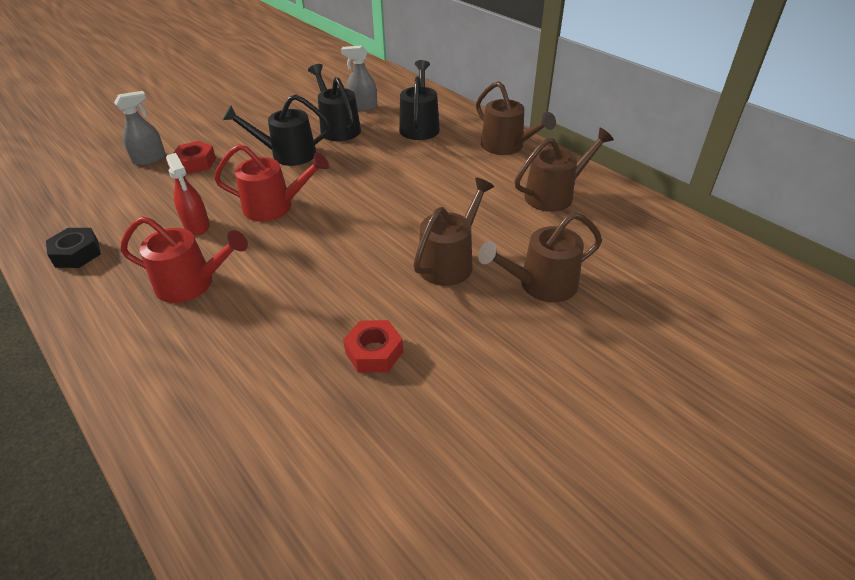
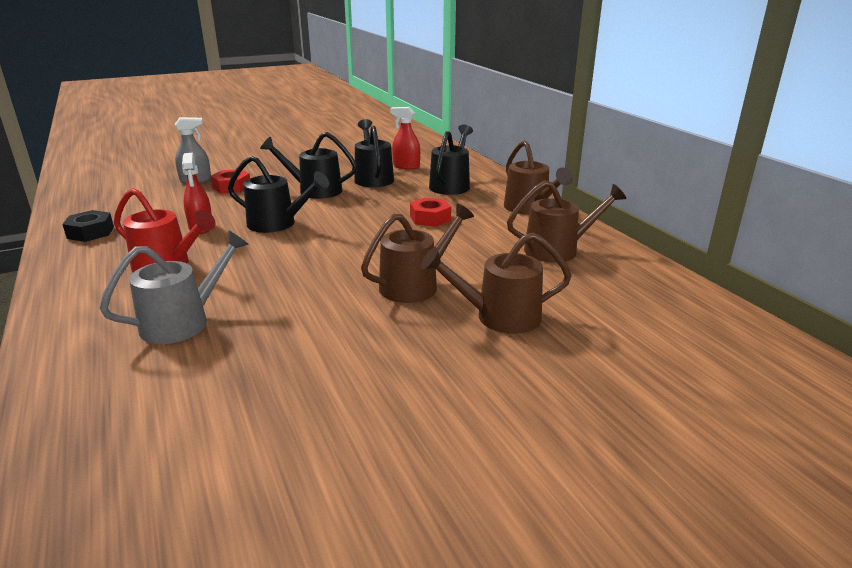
camera: 15 degrees right, 15 degrees down
(254, 351) = (184, 321): none -> grey watering can
(275, 207) = (278, 224): red watering can -> black watering can
(363, 107) = (406, 166): grey spray bottle -> red spray bottle
(374, 352) = (293, 341): red nut -> red nut (430, 218)

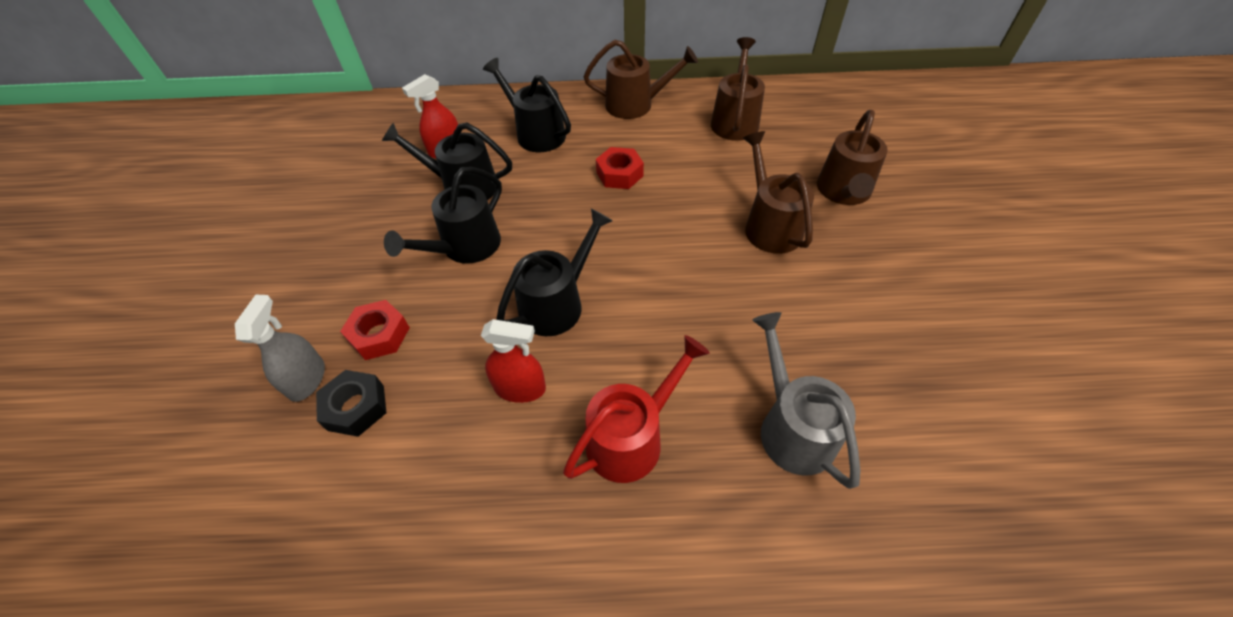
camera: 65 degrees left, 25 degrees up
(90, 232) = (449, 545): black nut -> black nut (356, 407)

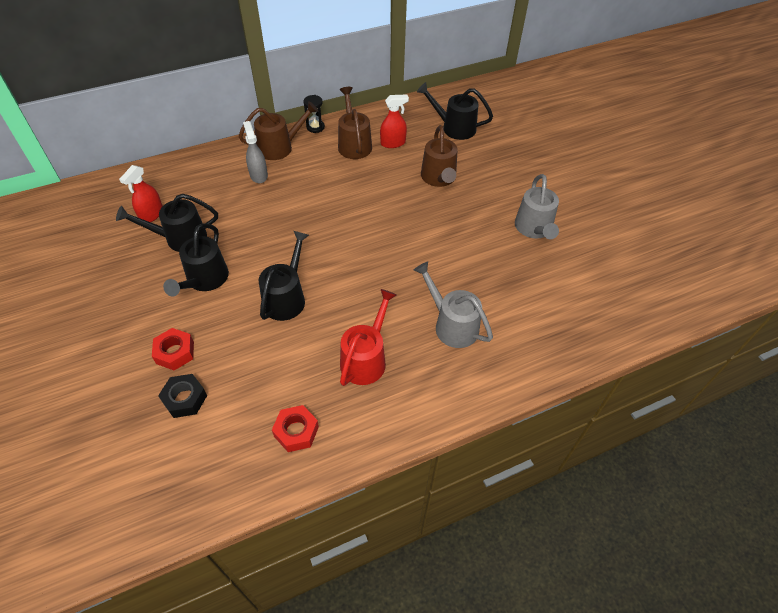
camera: 25 degrees left, 0 degrees up
(307, 379) = (140, 394): grey spray bottle -> grey spray bottle (258, 175)
(520, 388) = (286, 354): red spray bottle -> red spray bottle (393, 143)
(536, 133) = (215, 186): black watering can -> black watering can (454, 127)
(619, 174) = (290, 201): red nut -> red nut (296, 431)
(691, 90) = (315, 127): none -> black hourglass
(769, 225) = (401, 211): brown watering can -> none
(983, 308) = (534, 229): none -> grey watering can

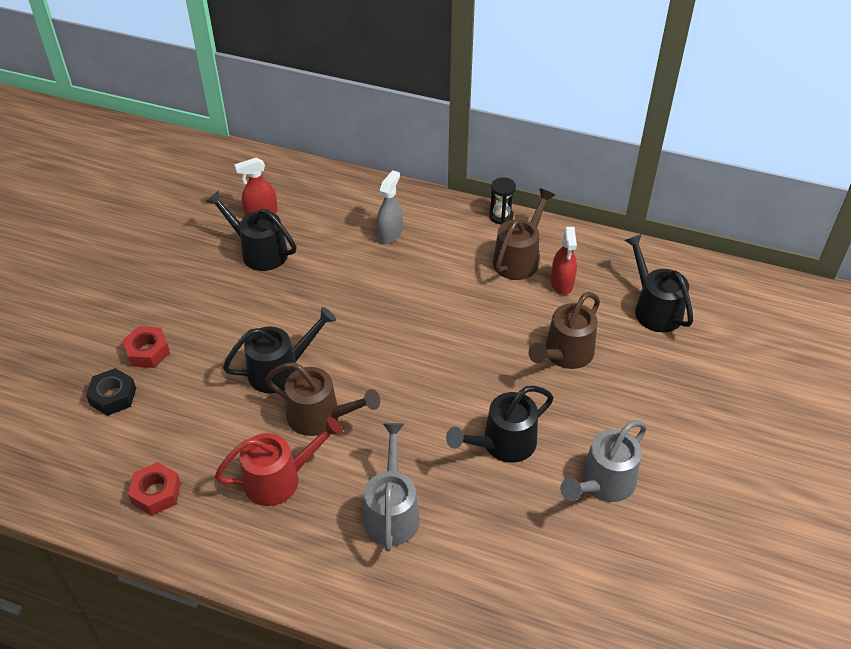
camera: 45 degrees right, 5 degrees down
(204, 280) = (236, 304): black watering can -> black watering can (502, 444)
(280, 147) = (442, 217): brown watering can -> brown watering can (321, 417)
(393, 143) = (562, 283): red spray bottle -> red spray bottle turned 60 degrees clockwise

